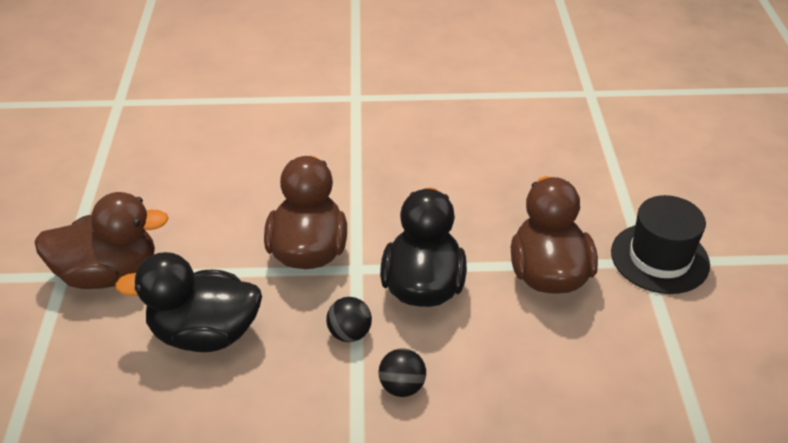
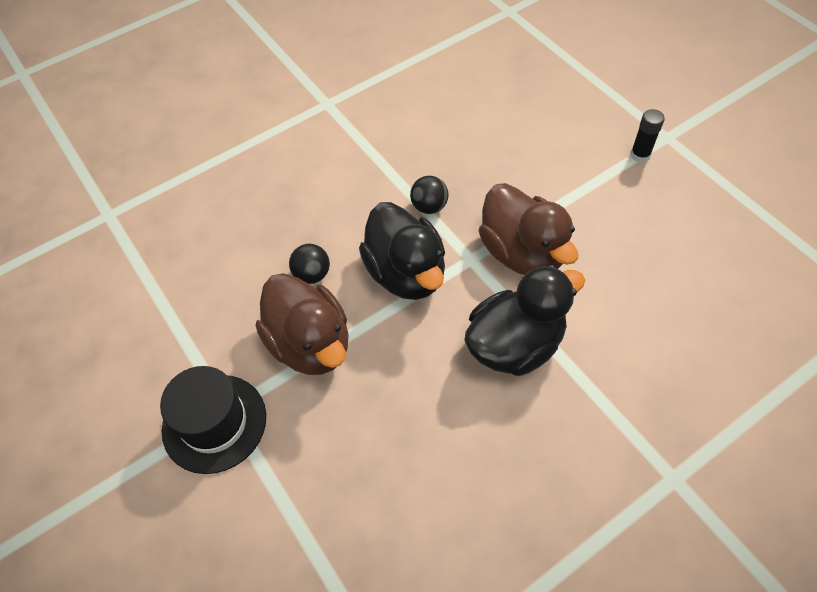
camera: 150 degrees right, 15 degrees up
(109, 273) = (640, 155): brown duck -> black glue stick
(205, 334) = (525, 154): black duck -> black duck (515, 344)
(402, 387) = (364, 191): black ball -> black ball (312, 274)

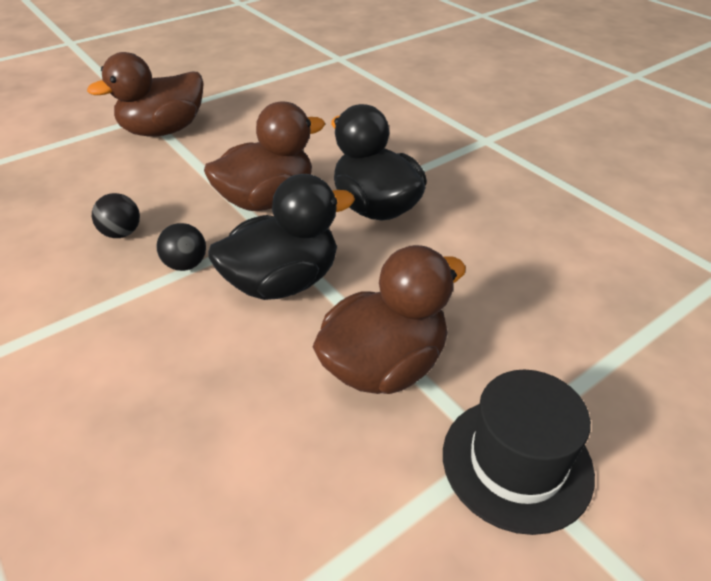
camera: 95 degrees left, 15 degrees down
(312, 274) = (274, 372): black ball -> black ball (122, 233)
(640, 155) = (163, 130): black glue stick -> brown duck

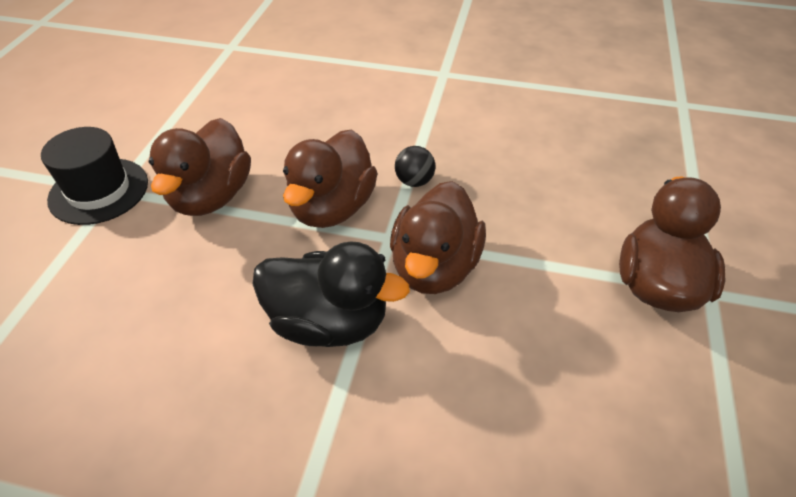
camera: 140 degrees right, 5 degrees up
(122, 233) = (492, 175): black ball -> none
(283, 282) = (332, 208): black duck -> brown duck

